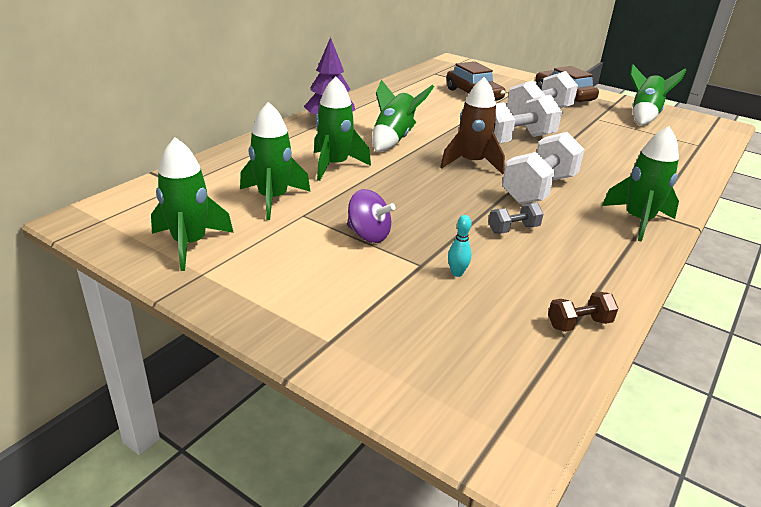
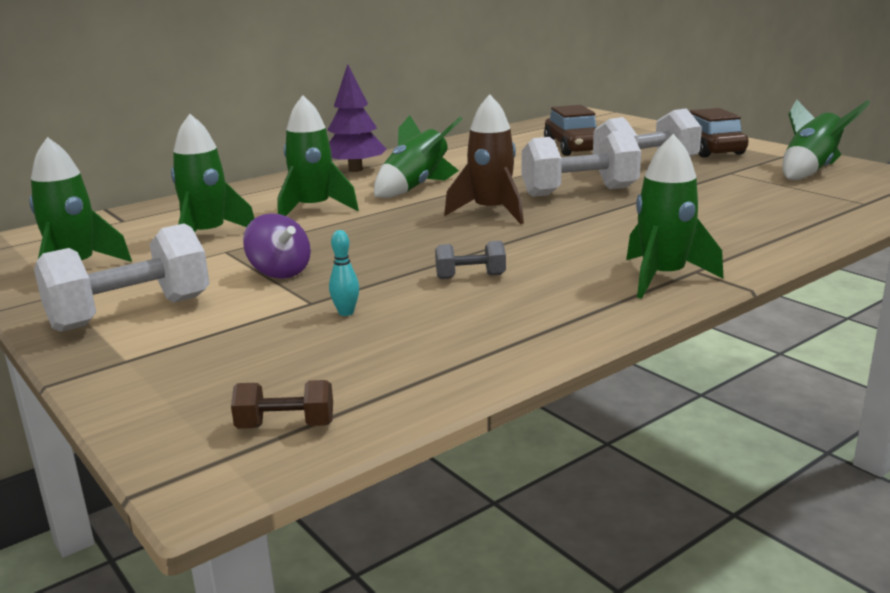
camera: 20 degrees right, 10 degrees down
(539, 189) = (554, 240): white dumbbell -> white dumbbell (131, 313)
(579, 324) = (448, 372): brown dumbbell -> brown dumbbell (286, 426)

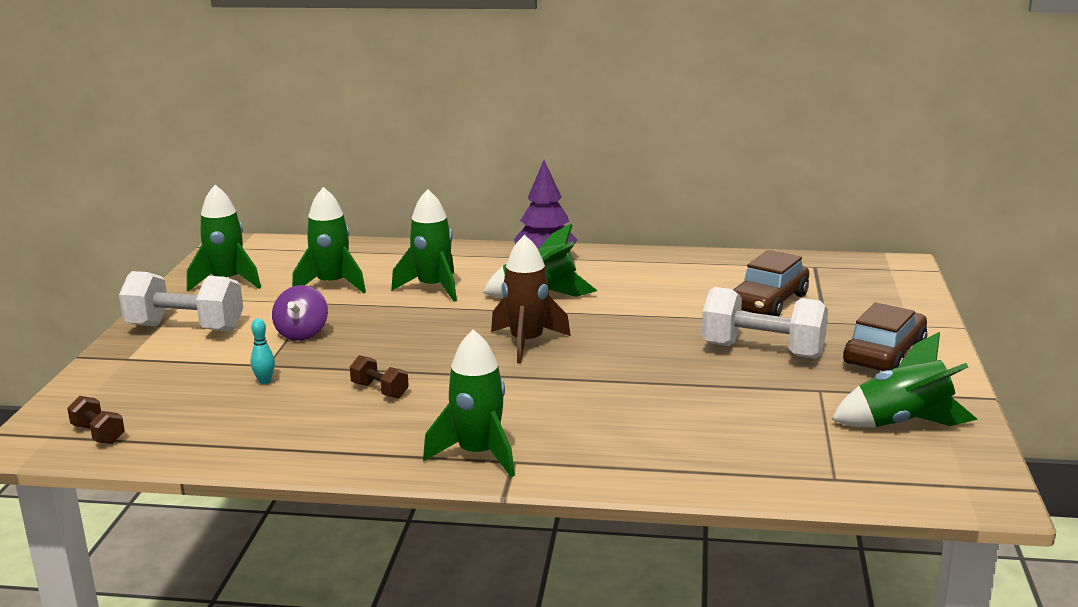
camera: 45 degrees right, 0 degrees up
(470, 277) = (380, 390): grey dumbbell -> brown dumbbell
(579, 192) = (637, 352): white dumbbell -> none

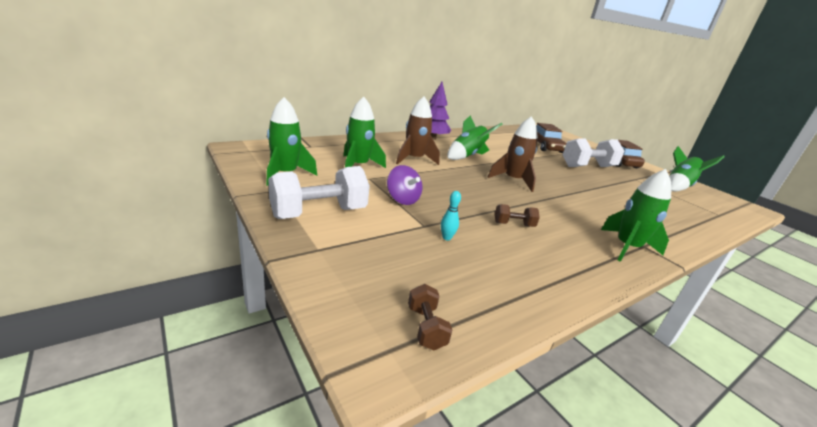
camera: 45 degrees left, 5 degrees up
(98, 434) = (426, 327): brown dumbbell -> brown dumbbell turned 75 degrees clockwise
(433, 288) = (414, 159): green rocket -> brown rocket

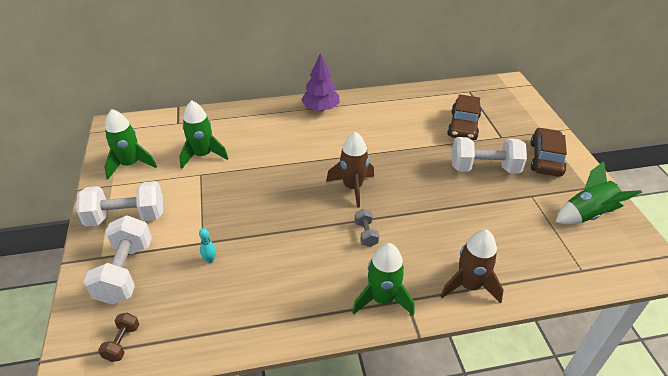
camera: 25 degrees right, 15 degrees up
(363, 259) = (125, 272): none -> white dumbbell
(402, 199) = (209, 207): purple spinning top -> none
(414, 159) = (268, 147): brown rocket -> brown rocket (469, 285)
(467, 156) = (336, 142): green rocket -> none
(513, 224) = (289, 252): brown dumbbell -> none
(559, 207) = (366, 234): none -> grey dumbbell

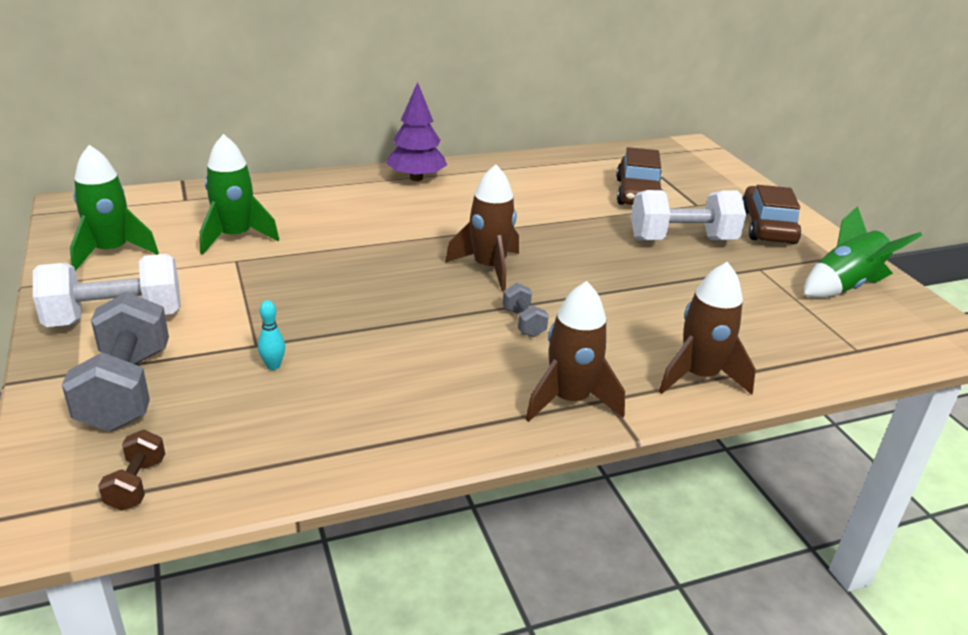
camera: 10 degrees left, 10 degrees down
(125, 272) = (126, 389): white dumbbell -> grey dumbbell
(382, 299) = (569, 400): green rocket -> brown rocket

